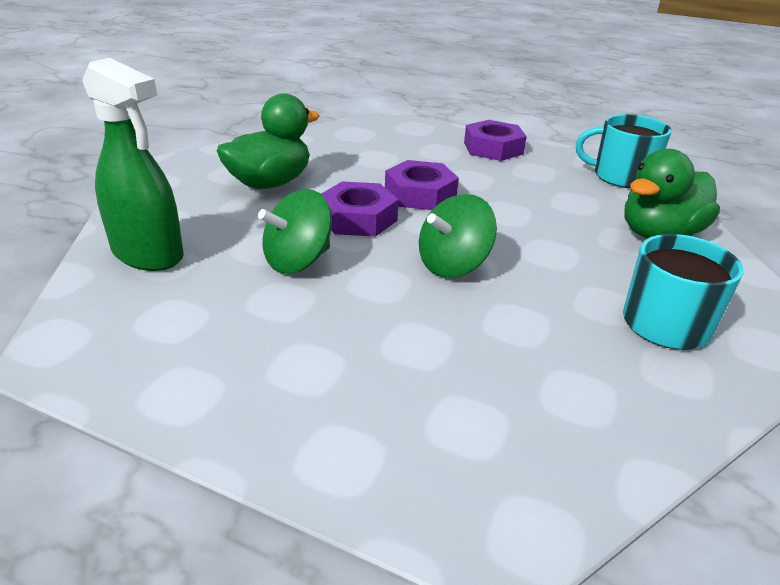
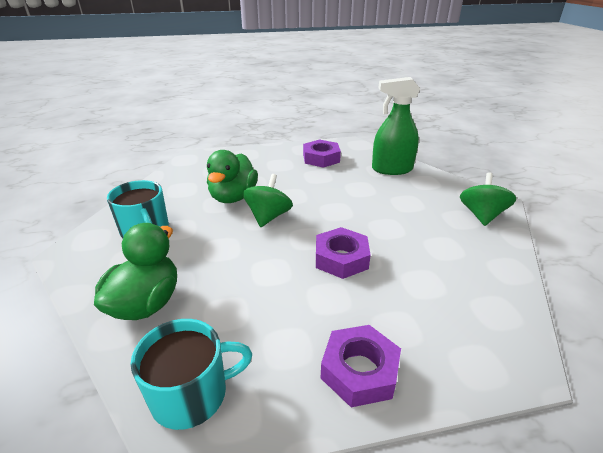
camera: 145 degrees right, 0 degrees up
(270, 183) = (429, 221): green duck -> green duck (233, 197)
(298, 261) = (336, 190): green spinning top -> green spinning top (481, 215)
(358, 218) = (347, 221): purple nut -> purple nut (321, 158)

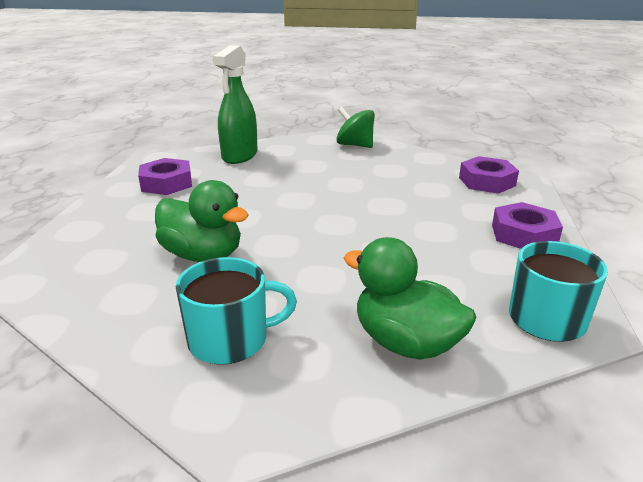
camera: 70 degrees left, 5 degrees down
(268, 217) = (275, 238): green spinning top -> none
(341, 258) = (381, 213): purple nut -> purple nut (487, 181)

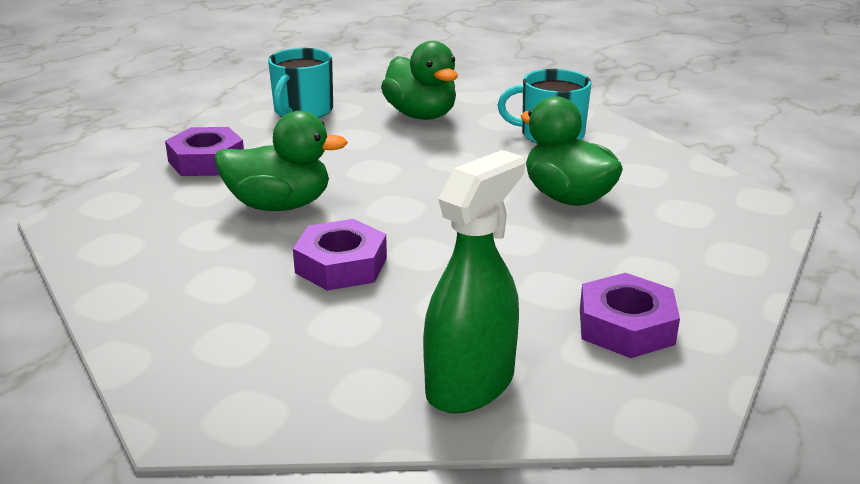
camera: 160 degrees left, 0 degrees up
(355, 145) = (199, 369): green spinning top -> none
(416, 211) = (280, 205): none -> green duck
(487, 181) = (117, 229): purple nut -> purple nut (341, 265)

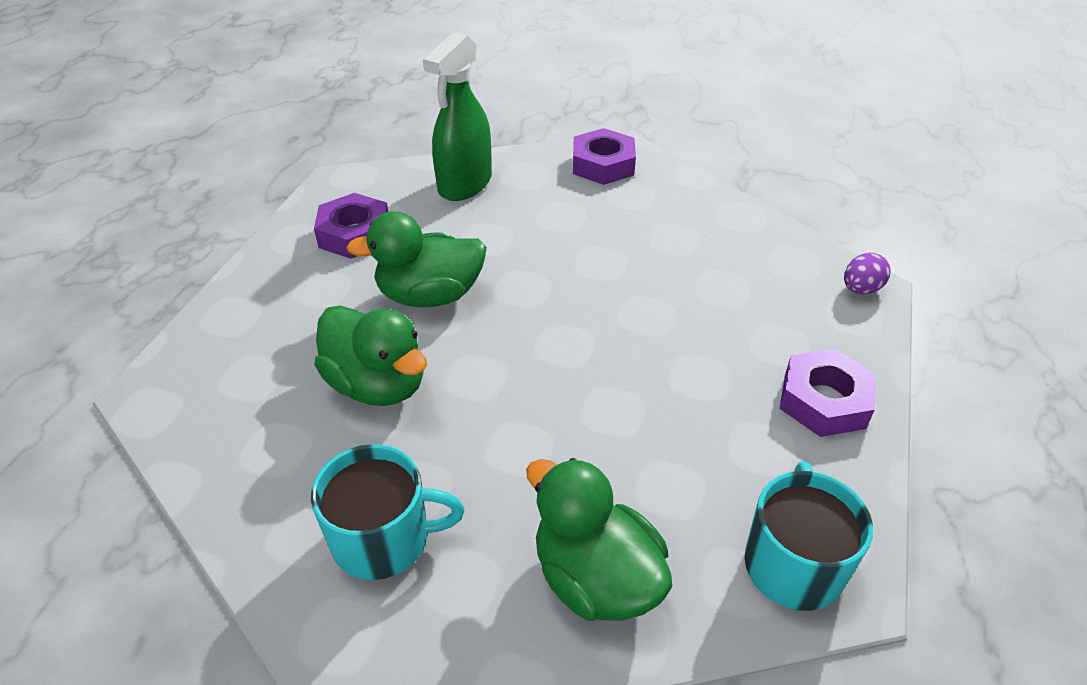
camera: 170 degrees right, 15 degrees up
(77, 219) = (860, 289): none -> purple egg
(280, 205) = (684, 332): green duck -> green duck (430, 295)
(341, 265) = (586, 264): purple nut -> purple nut (603, 165)

